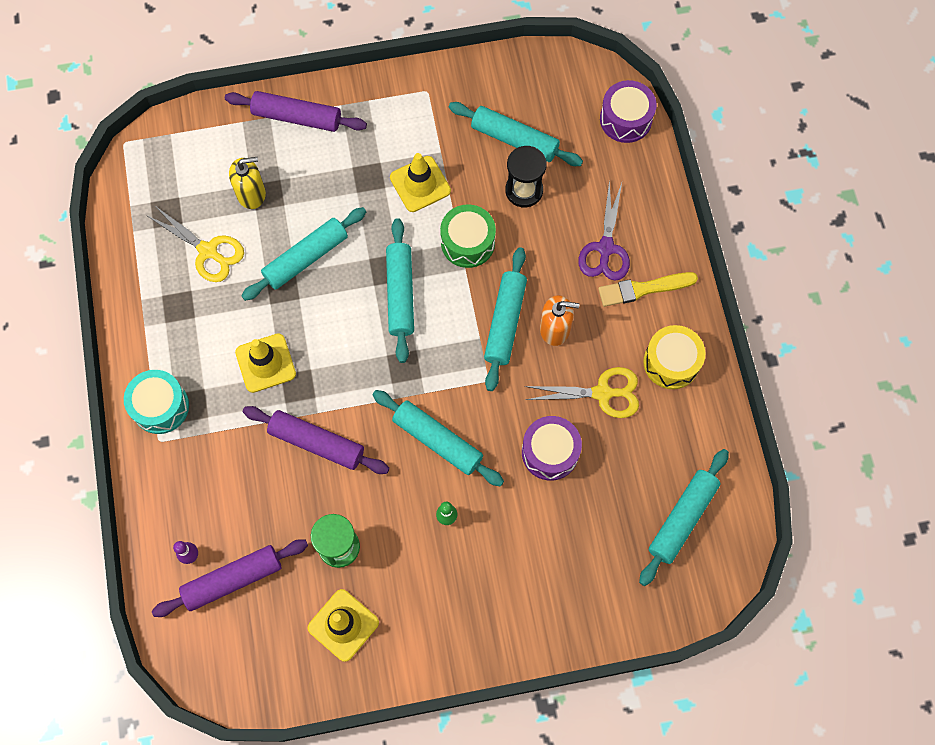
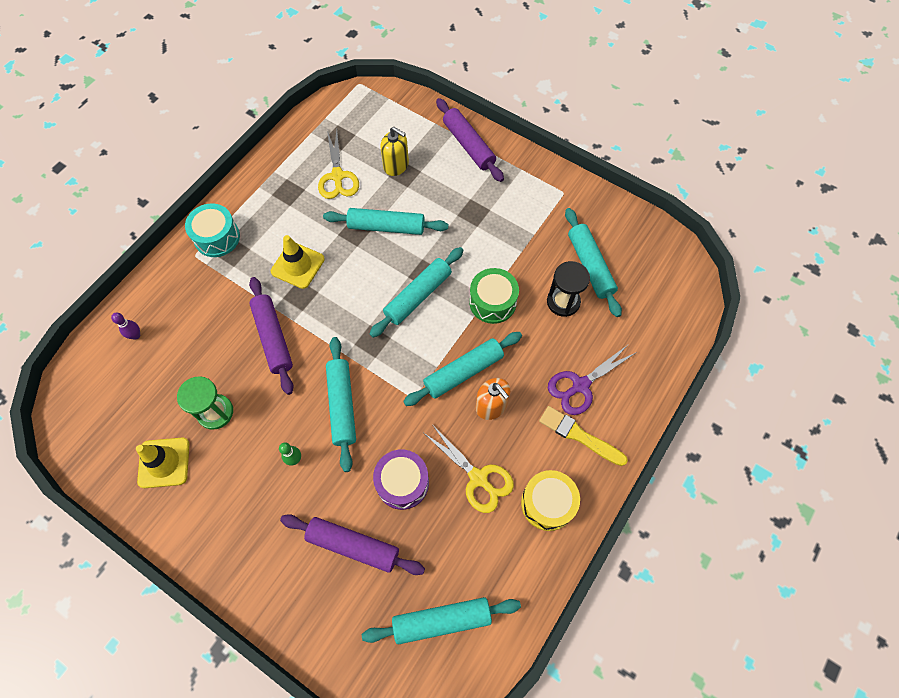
camera: 45 degrees right, 5 degrees down
(233, 580) = (140, 372): purple rolling pin -> purple rolling pin (353, 546)
(420, 184) = (500, 242): yellow traffic cone -> none
(625, 119) = (681, 315): purple drum -> none

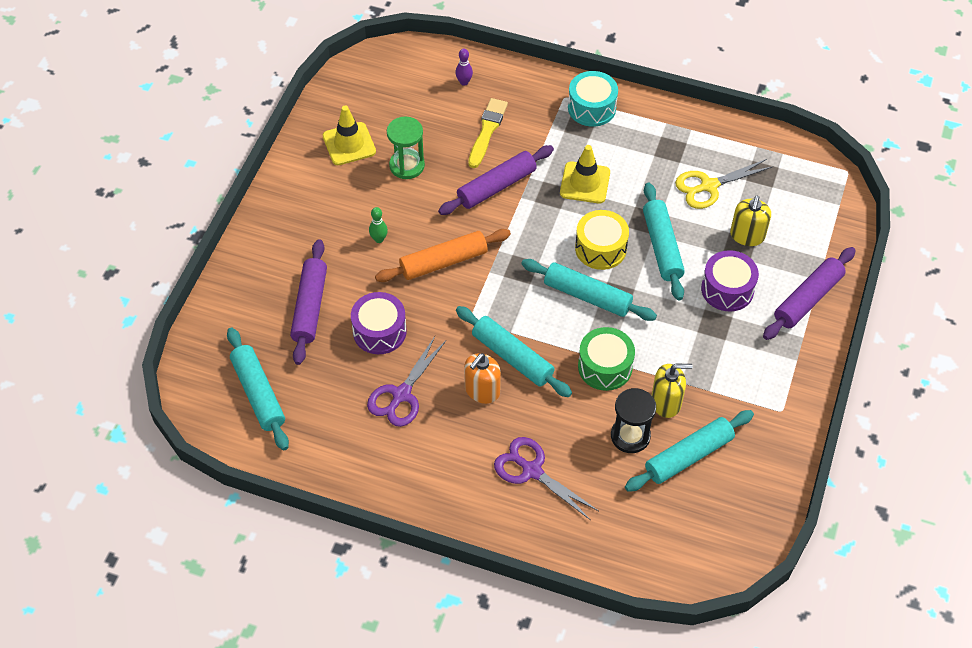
camera: 75 degrees right, 10 degrees down
(342, 405) = (443, 262): turquoise rolling pin -> orange rolling pin
(443, 194) = (727, 289): none -> purple drum
(478, 478) = (401, 395): yellow scissors -> purple scissors
(537, 267) = (666, 402): none -> yellow soap dispenser
(547, 503) = (391, 462): yellow drum -> yellow drum (600, 248)
(579, 436) = (473, 479): yellow brush -> yellow brush (487, 131)

